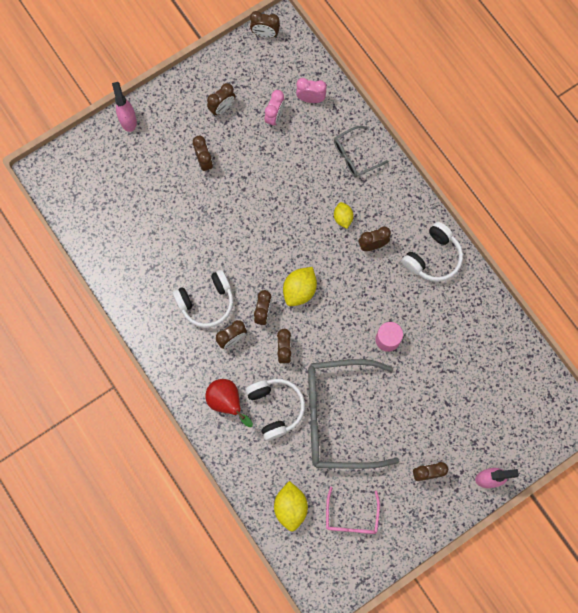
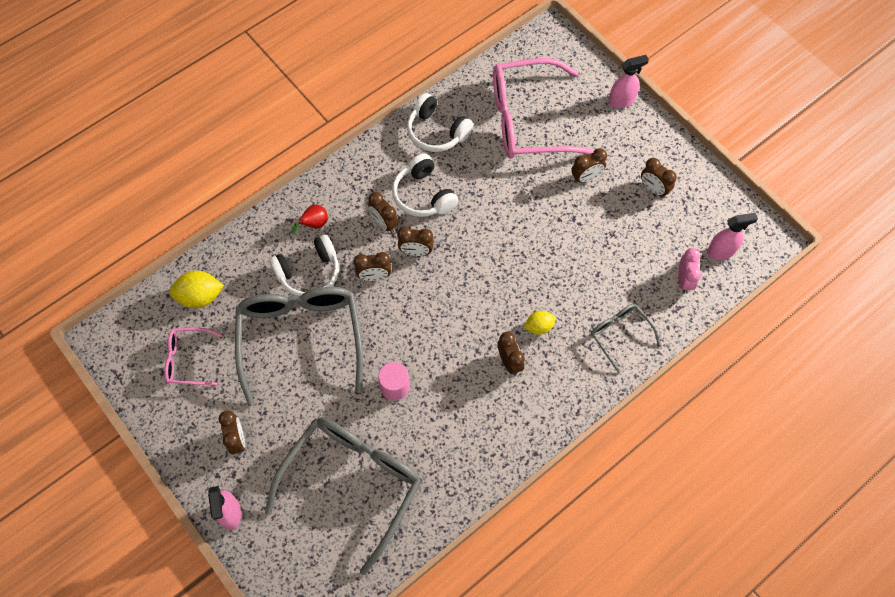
camera: 85 degrees right, 10 degrees down
(138, 202) = (529, 120): none -> pink glasses
(227, 402) = (314, 224): red pear -> red pear, size x0.66
(265, 34) = (757, 225): brown clock -> none
(274, 117) = (653, 244): pink clock -> none
(286, 66) = (721, 251): none -> pink spray bottle
(299, 290) = (445, 287): yellow lemon -> none
(433, 257) = (502, 433): white headphones -> white headphones (437, 131)
(469, 378) = (352, 484): none -> grey glasses

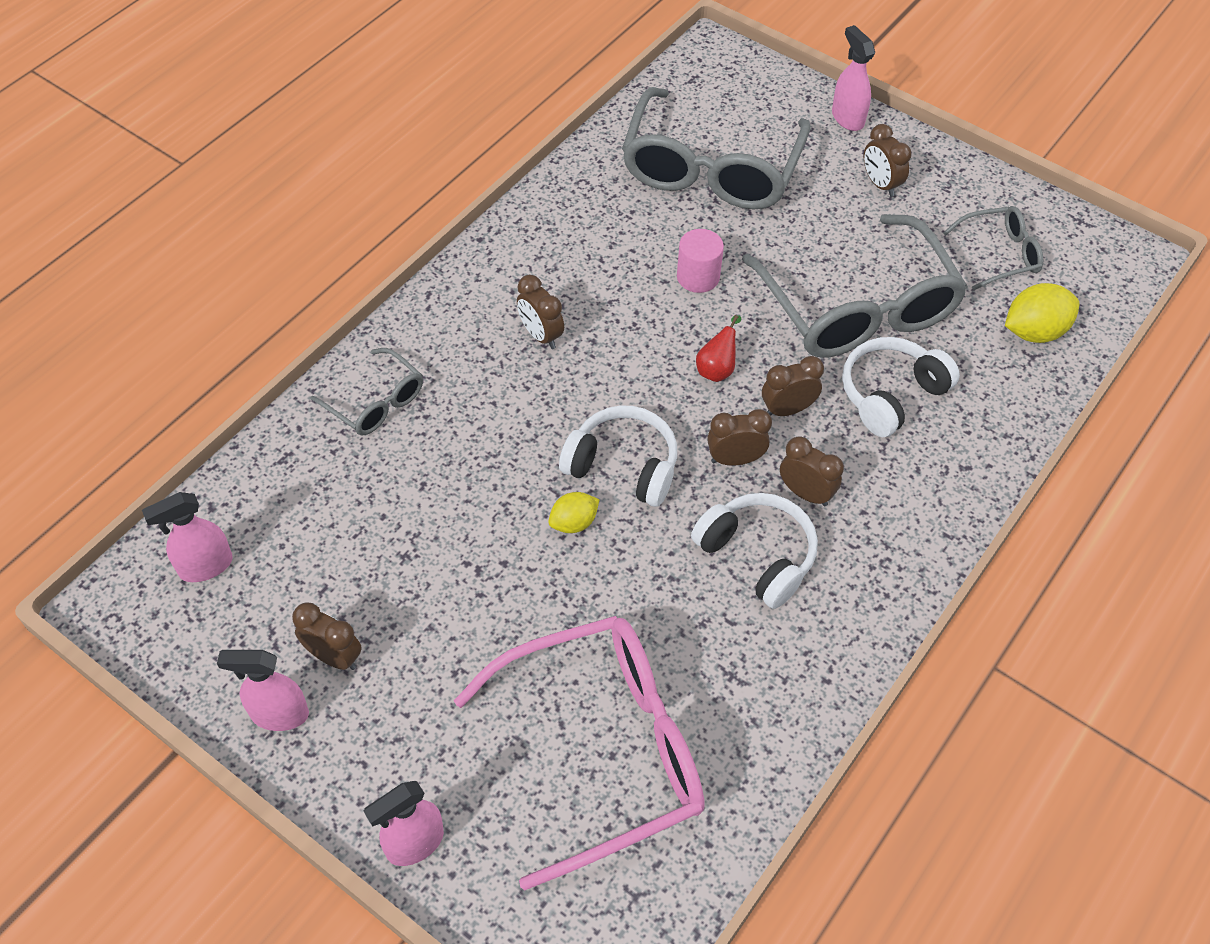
camera: 165 degrees right, 10 degrees down
(188, 360) = (999, 254): pink glasses -> grey glasses
(314, 224) = (920, 467): red pear -> red pear (717, 368)
(437, 131) = (777, 684): white headphones -> white headphones (623, 466)
(539, 326) = (506, 389): yellow lemon -> yellow lemon (573, 523)
(586, 177) = (467, 652): brown clock -> none
(682, 167) = (279, 714): none -> pink spray bottle
(684, 280) = (273, 504): pink clock -> none

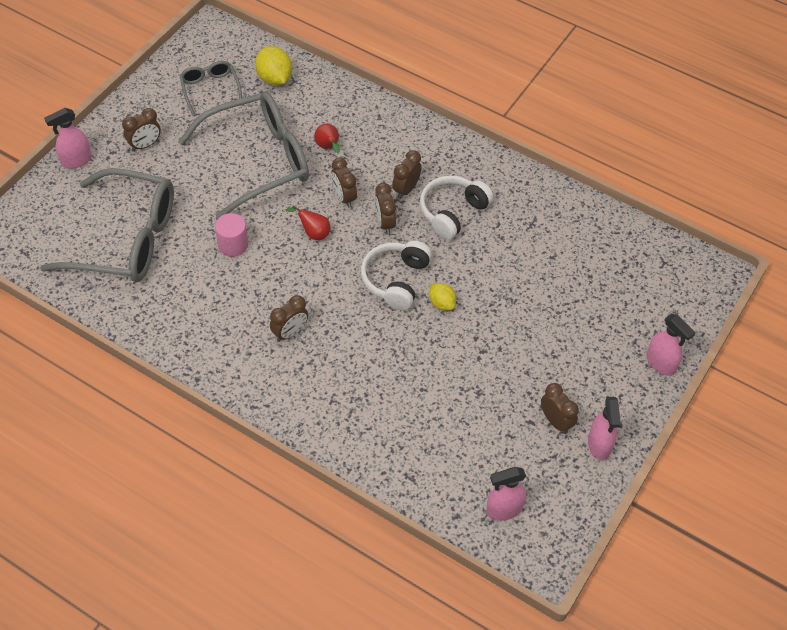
camera: 95 degrees left, 0 degrees up
(205, 566) = (503, 509): pink spray bottle -> pink spray bottle turned 105 degrees clockwise
(334, 656) = (556, 421): brown clock -> brown clock turned 120 degrees clockwise
(375, 402) = (356, 427): grey glasses -> none
(601, 751) = (588, 281): pink glasses -> none
(891, 395) = (328, 147): white headphones -> red pear

